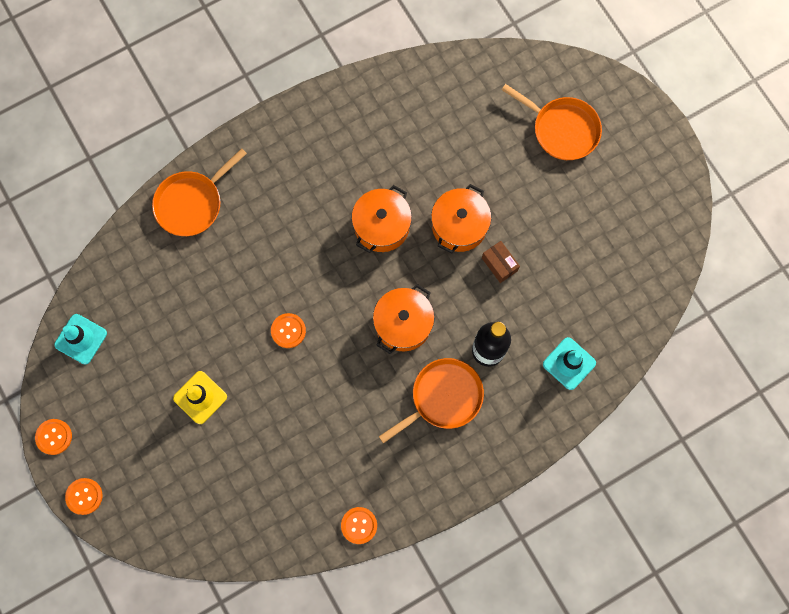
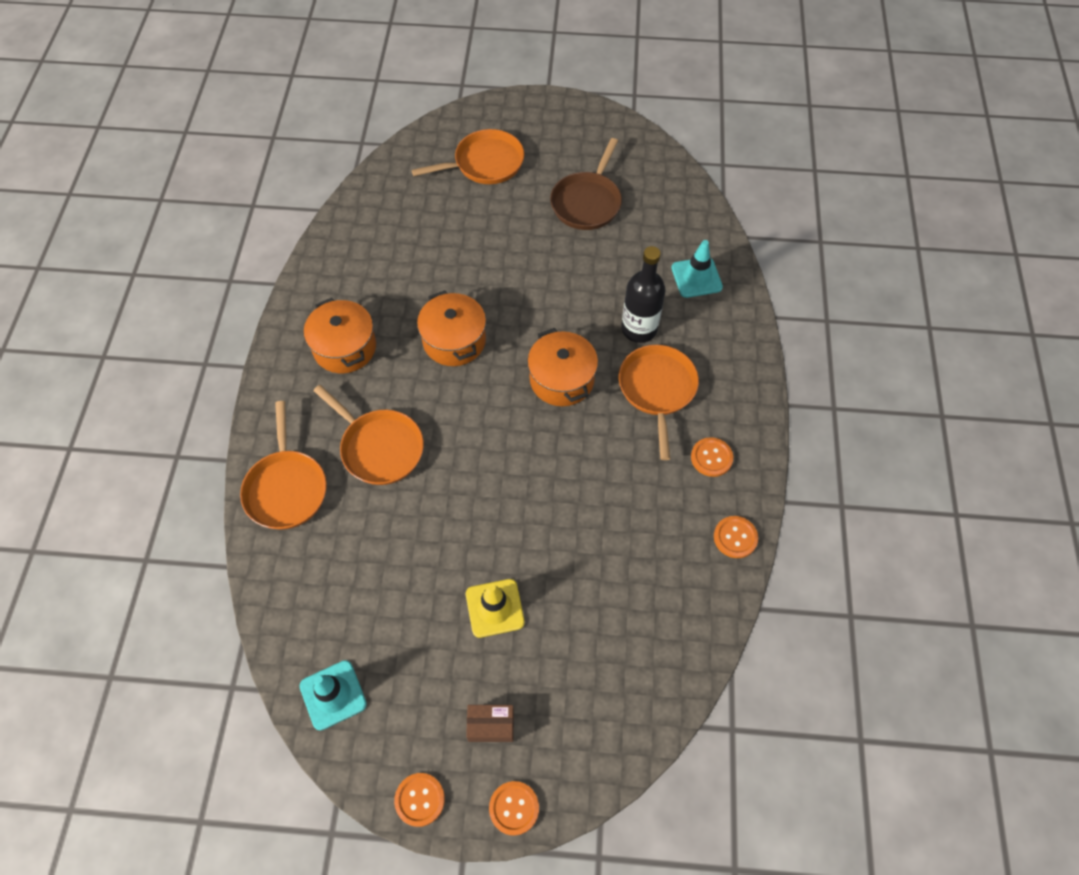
camera: 55 degrees left, 15 degrees down
(262, 239) = (379, 447): none -> orange pan
(288, 331) = (490, 481): orange button -> orange button (711, 458)
(459, 226) = (506, 282): orange pot -> orange pot (345, 347)
(499, 264) = (566, 274): brown box -> brown box (491, 725)
(582, 233) = (587, 202): none -> brown pan

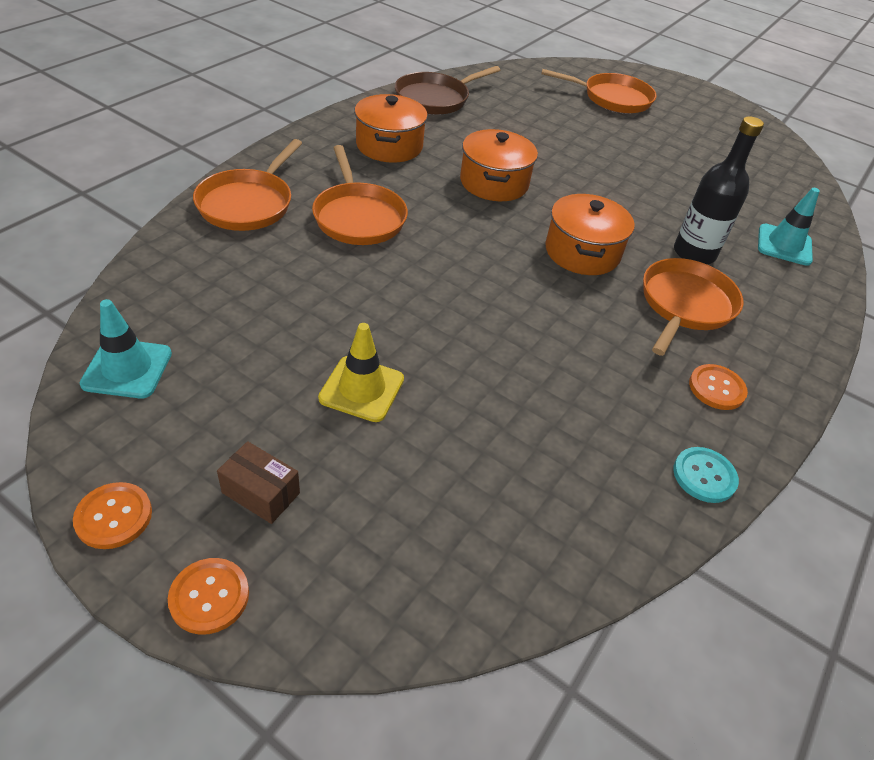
camera: 25 degrees right, 15 degrees down
(587, 202) = (696, 154): brown pan -> brown pan (435, 98)
(735, 537) = (704, 476): orange button -> turquoise button

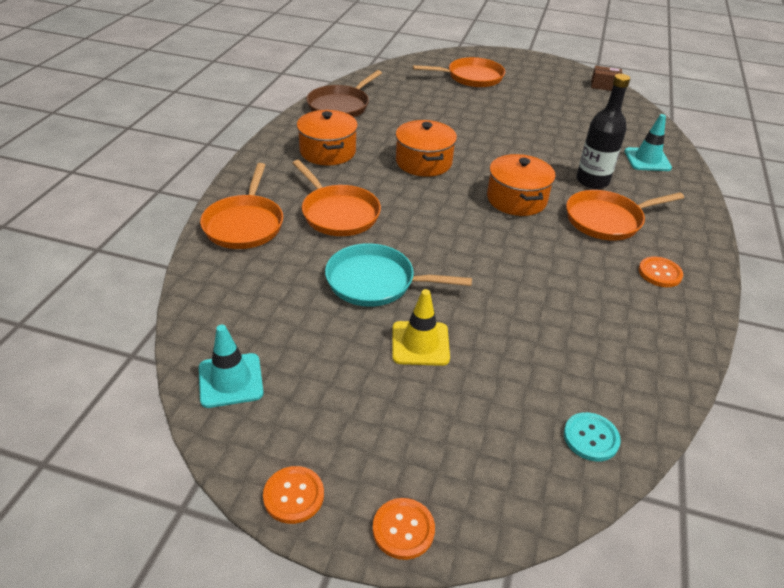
camera: 15 degrees left, 5 degrees down
(261, 493) = (394, 442): brown box -> brown box (604, 86)
(353, 304) = (375, 282): none -> turquoise pan
(685, 305) = (607, 220): orange pan -> orange pan turned 120 degrees counterclockwise
(704, 476) = (685, 336): turquoise button -> turquoise button (591, 438)

